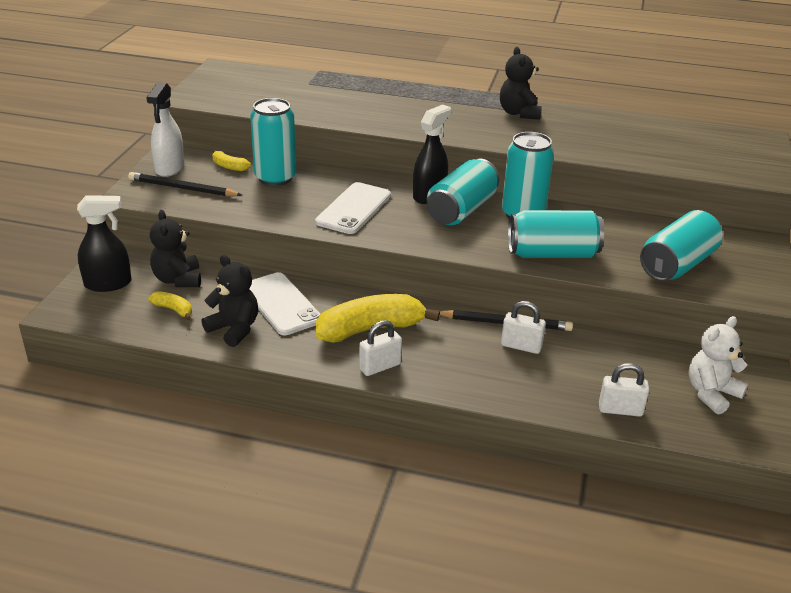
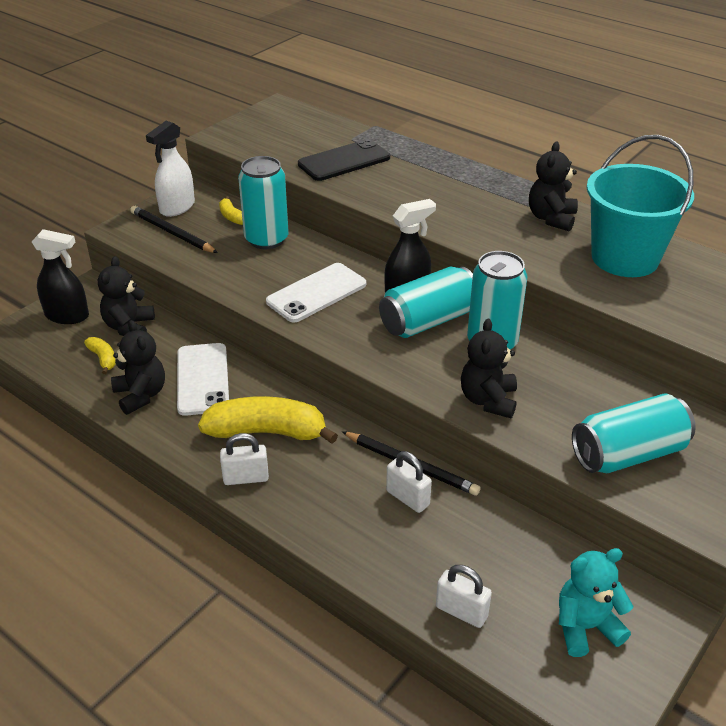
camera: 25 degrees right, 5 degrees up
(317, 100) = (344, 161): none -> black phone
(552, 253) = (488, 400): turquoise can -> black teddy bear
(594, 130) = (625, 258): none -> turquoise bucket
(711, 394) = (585, 627): white teddy bear -> turquoise teddy bear

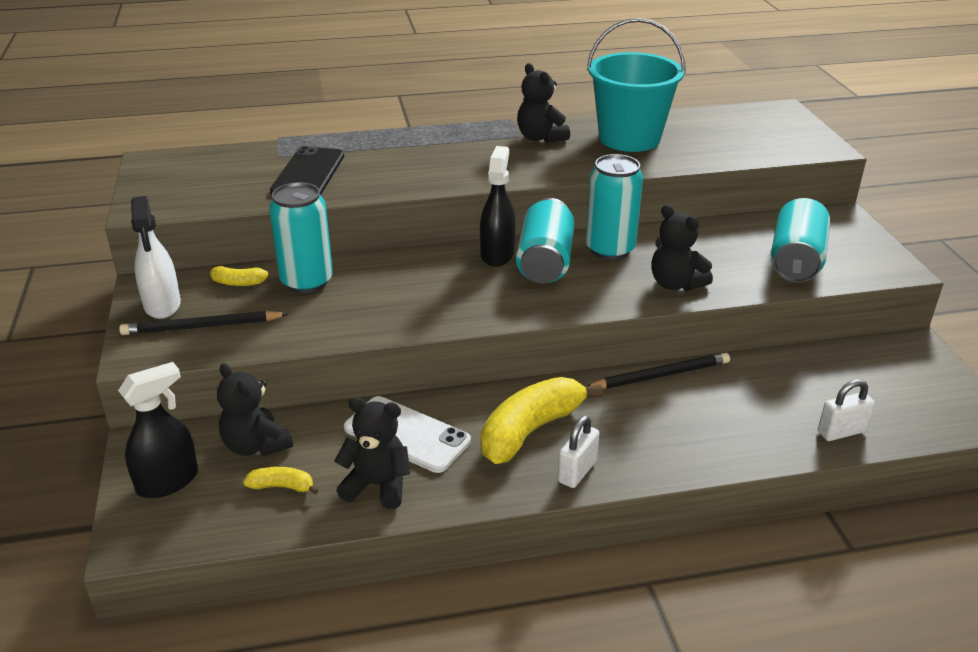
camera: 50 degrees left, 5 degrees down
(316, 293) = (429, 293): white phone -> none
(407, 498) = (696, 396): white padlock -> none
(585, 627) = (900, 385): turquoise teddy bear -> none

